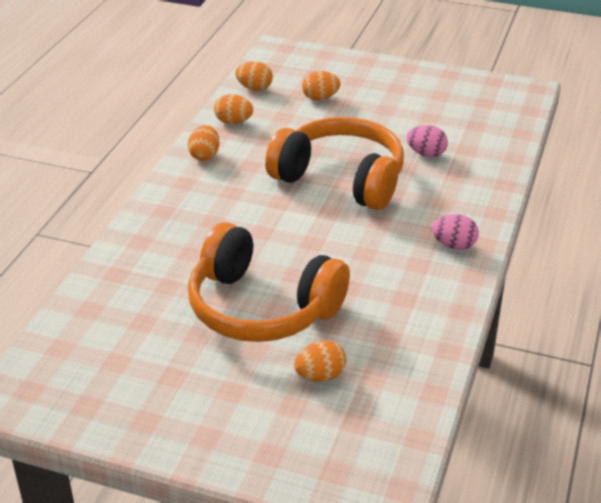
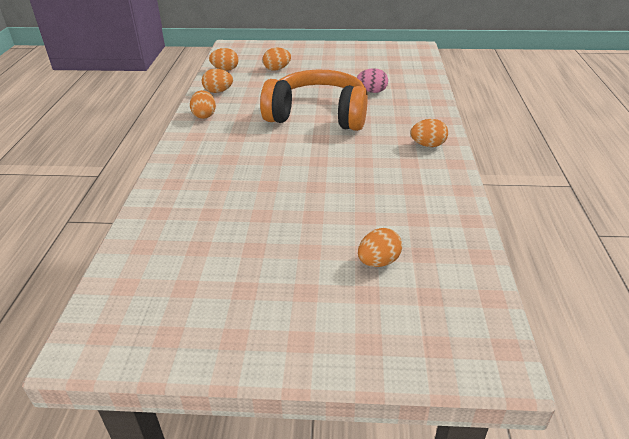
camera: 15 degrees left, 0 degrees up
(261, 307) = (300, 216): orange headphones -> none
(454, 245) = (428, 145): pink egg -> orange egg

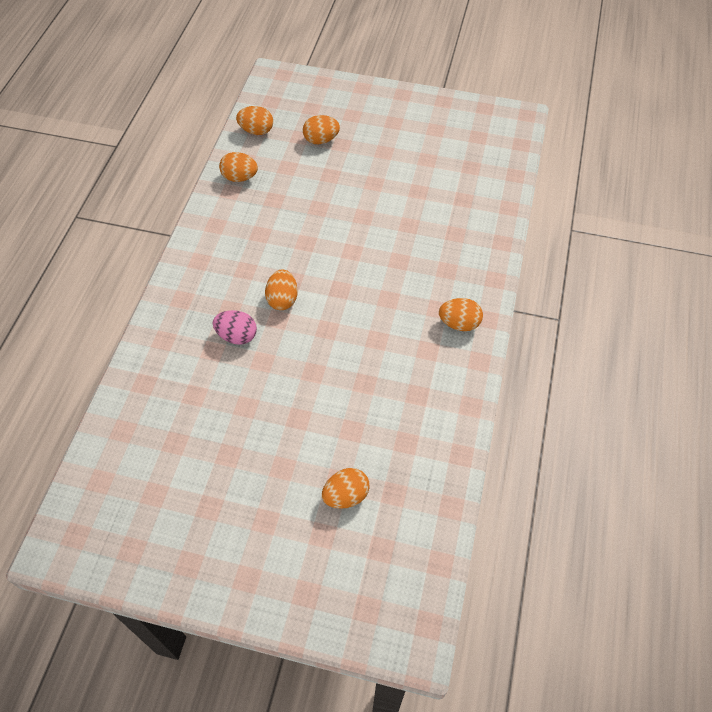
camera: 10 degrees right, 20 degrees up
(204, 115) = (215, 224): orange egg -> orange egg (282, 299)
(318, 115) = (348, 245): orange headphones -> none
(372, 91) = (426, 207): pink egg -> pink egg (237, 336)

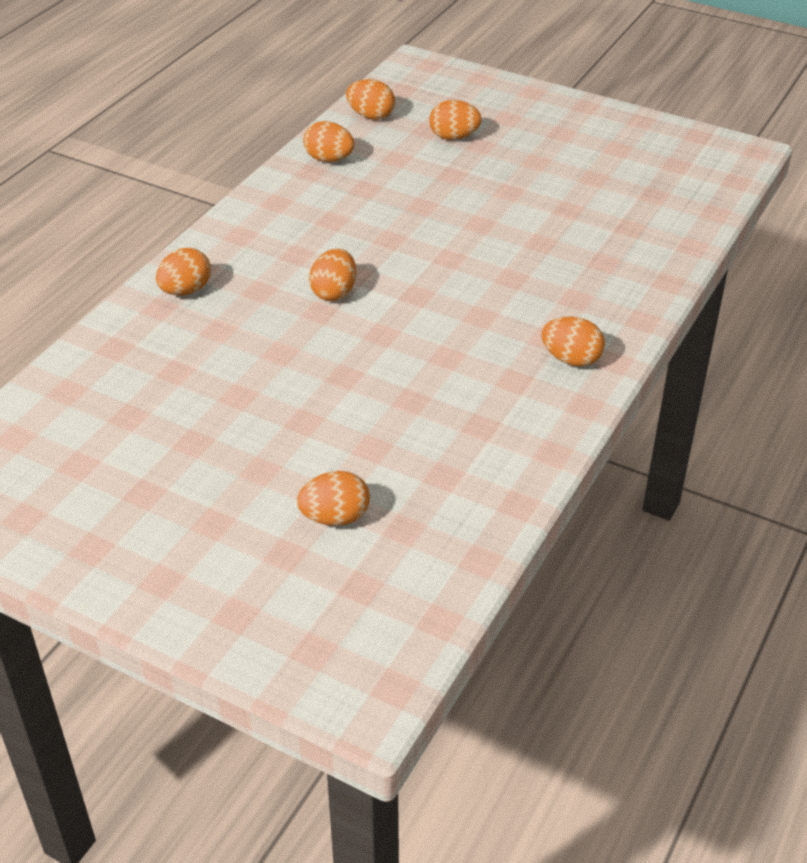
camera: 15 degrees right, 15 degrees down
(177, 320) = (186, 290): none -> orange egg
(237, 336) = (257, 320): pink egg -> none

